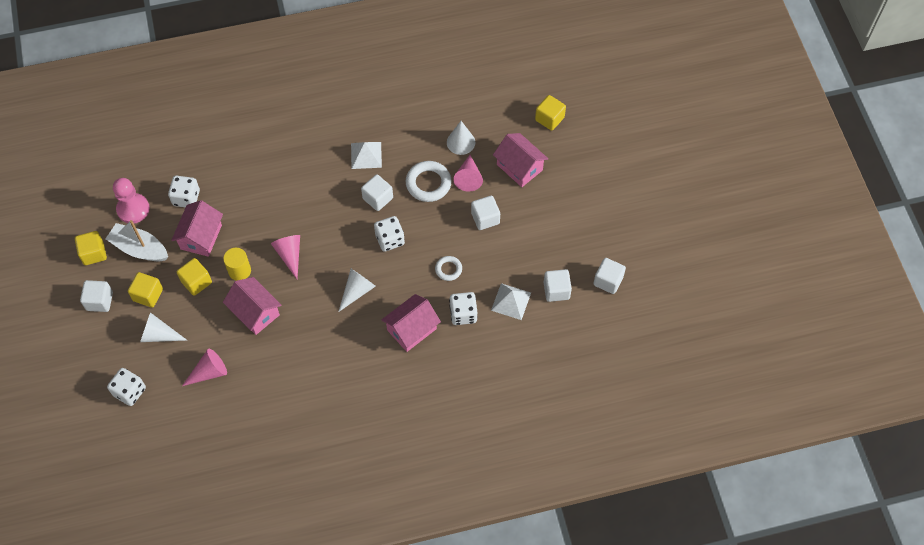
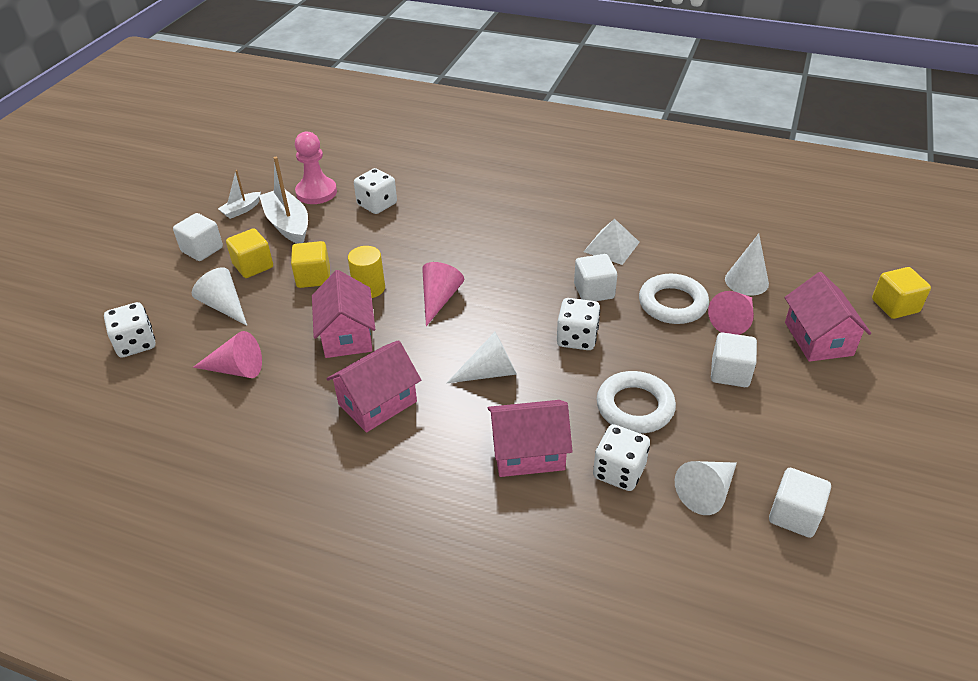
camera: 35 degrees right, 20 degrees down
(93, 253) = (241, 210): yellow cube -> white boat
(201, 237) = (359, 241): pink house -> pink house (377, 403)
(448, 269) = (635, 407): white ring -> white ring, size x1.74
(511, 301) = (706, 492): white pyramid -> white cone
(608, 281) = (898, 546): white cube -> none

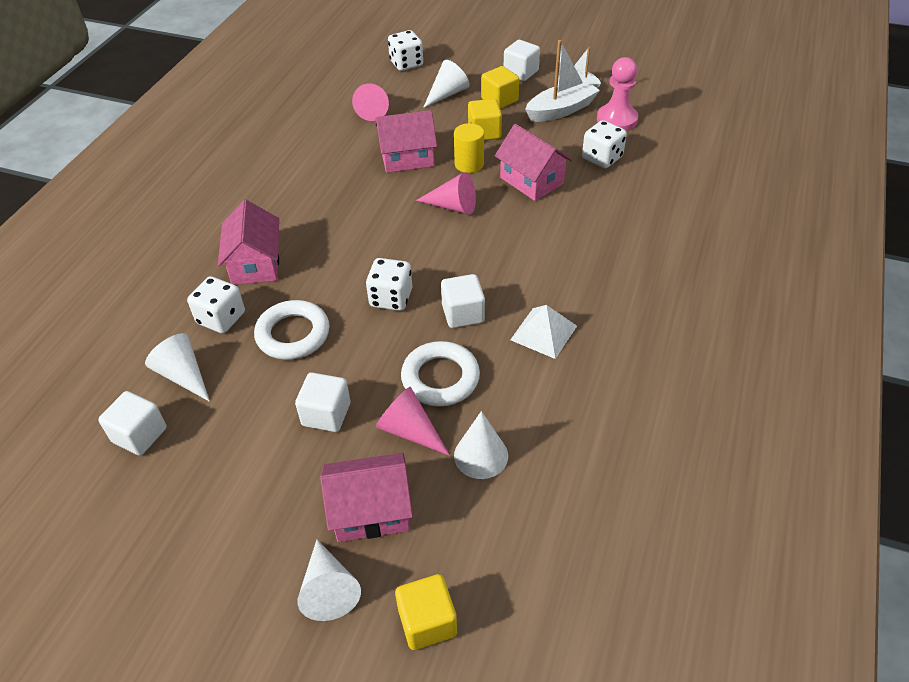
camera: 90 degrees right, 5 degrees up
(377, 403) = (326, 180): pink house -> pink house (531, 180)
(490, 372) = (352, 240): white cone -> white cone (328, 589)

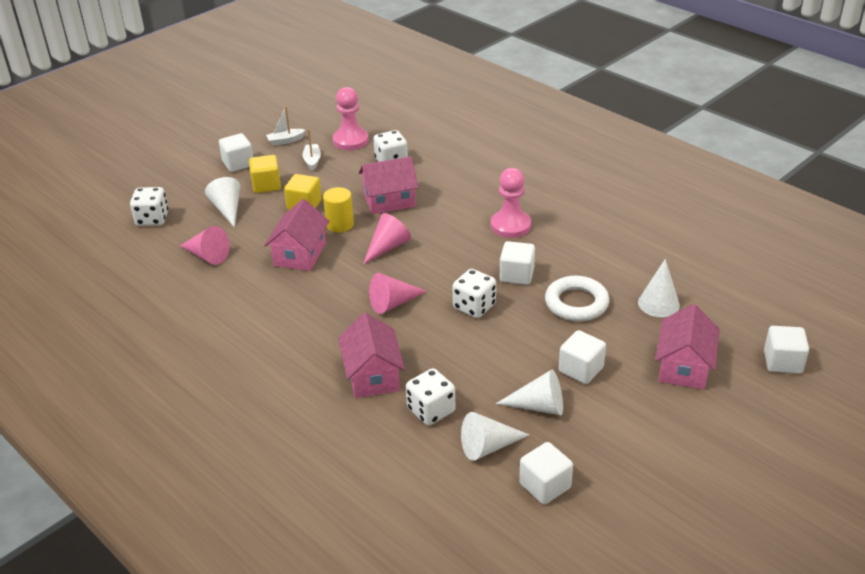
camera: 65 degrees left, 10 degrees down
(255, 264) = (373, 375): pink house -> pink house turned 60 degrees clockwise
(293, 334) = (480, 370): white ring -> none
(328, 589) = (742, 402): white cone -> white cone (539, 406)
(409, 430) = (619, 331): pink cone -> pink cone (393, 303)
(427, 622) = (782, 362): yellow cube -> white cube
(543, 333) = (560, 244): white pyramid -> none
(550, 281) = (510, 226): none -> pink pawn
(561, 110) = (312, 161): white boat -> white boat, size x0.55

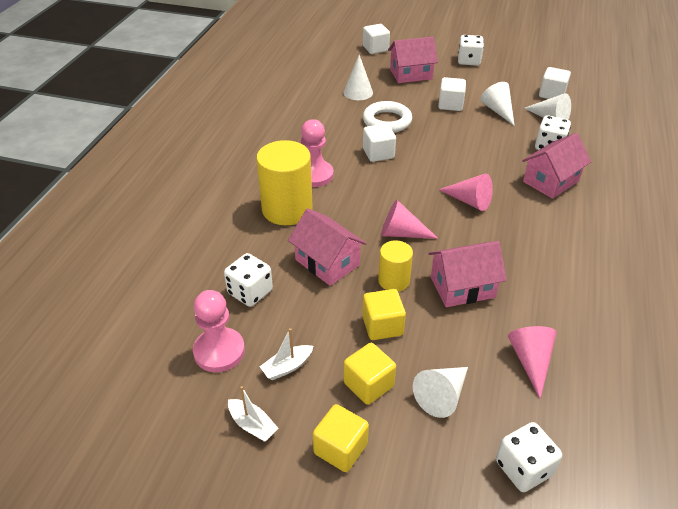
camera: 120 degrees left, 5 degrees up
(238, 164) = (340, 448): white cube -> yellow cube
(472, 199) = (287, 209): none -> yellow cylinder
(474, 306) = (433, 161): white dice -> white dice (469, 61)

